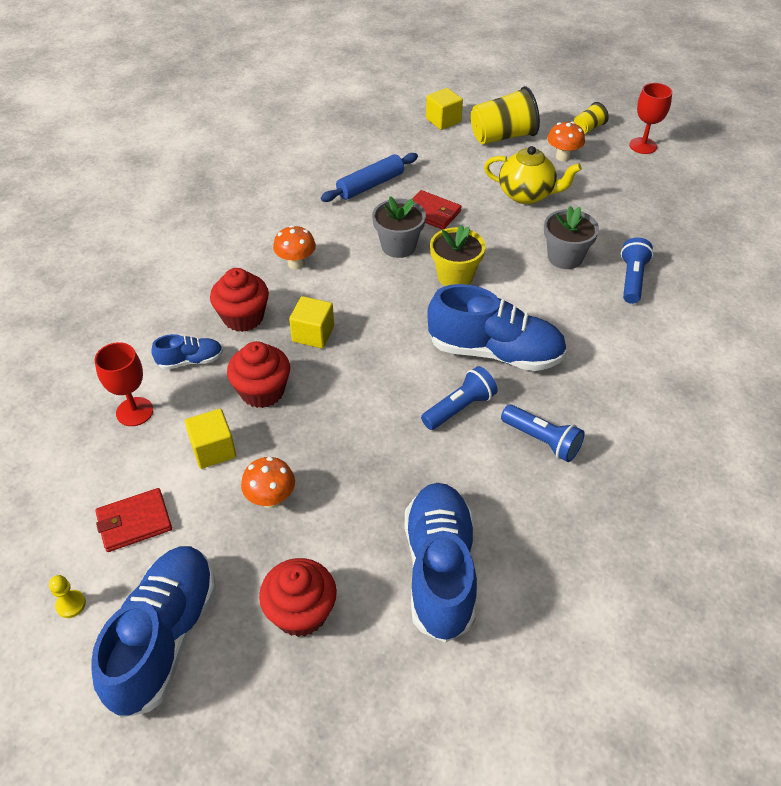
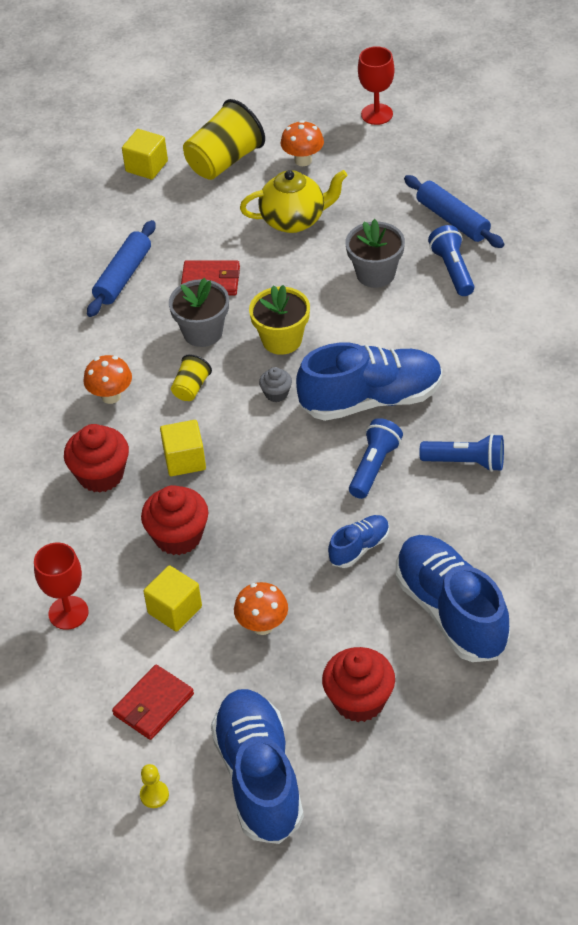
camera: 25 degrees left, 0 degrees up
(190, 361) = (83, 541): blue shoe -> blue shoe (359, 548)
(421, 314) = (276, 393): none -> grey cupcake
(588, 128) = (308, 115): yellow cup -> yellow cup (191, 388)
(656, 242) = (452, 220): none -> blue rolling pin

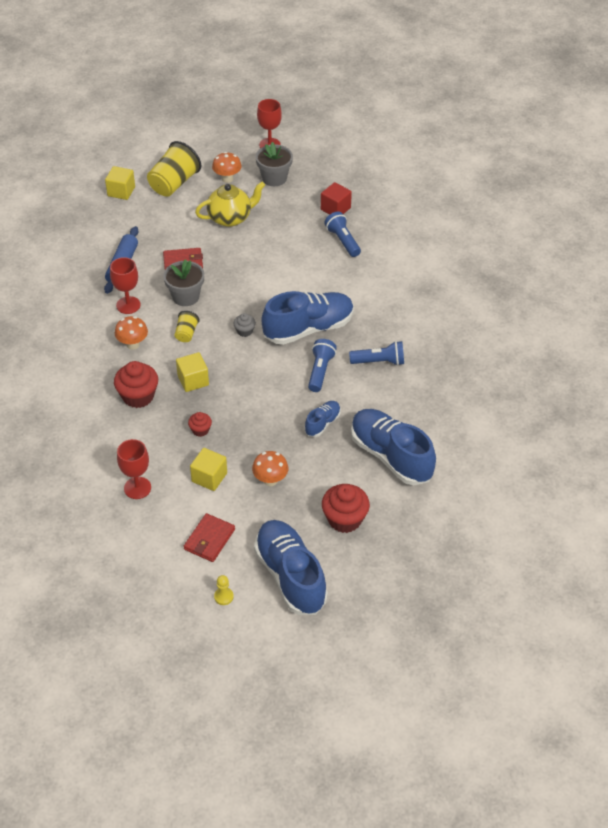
camera: 15 degrees left, 0 degrees up
(118, 337) = (128, 305): none -> red goblet
(178, 536) = (200, 430): red cupcake -> red cupcake, size x0.52
(282, 340) = (240, 296): yellow flower pot -> none
(375, 274) = (293, 248): grey flower pot -> grey flower pot (274, 178)
(452, 220) = (335, 209): blue rolling pin -> red cube

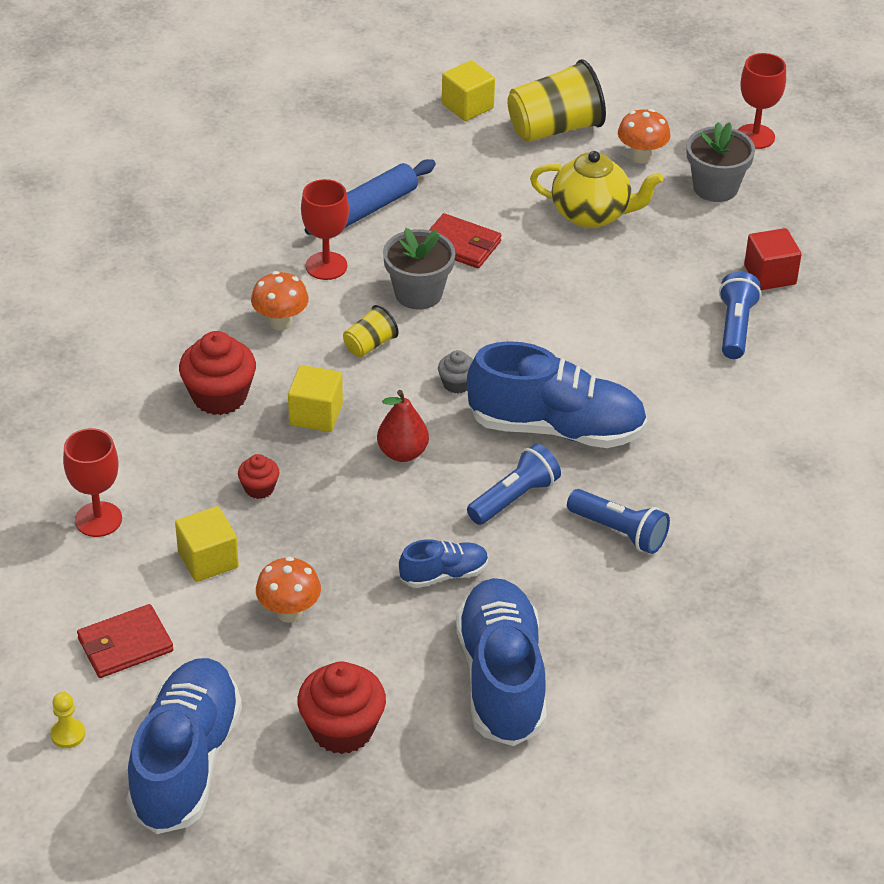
camera: 35 degrees right, 5 degrees down
(251, 377) = (402, 453): none -> red pear

